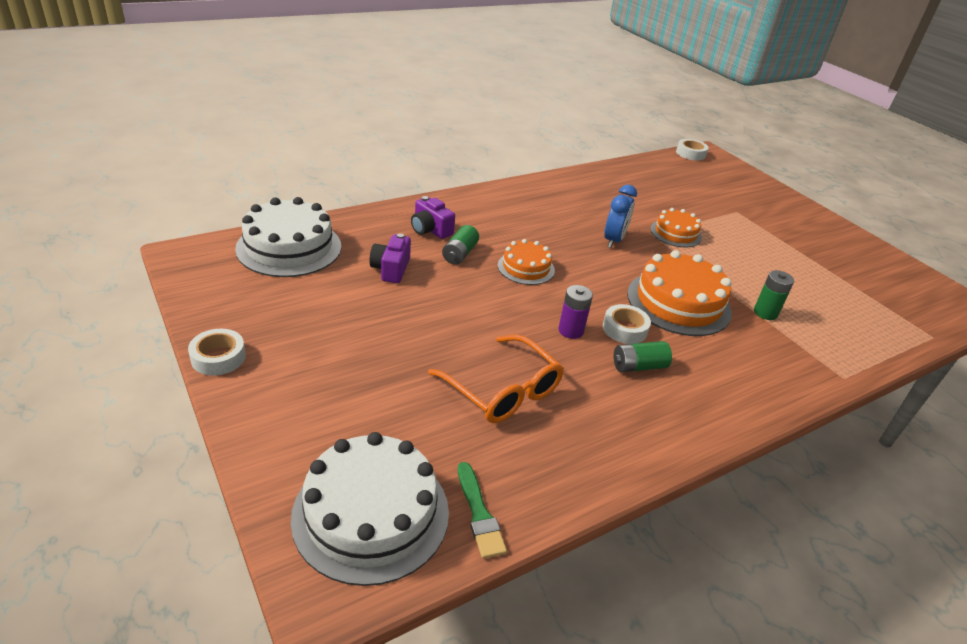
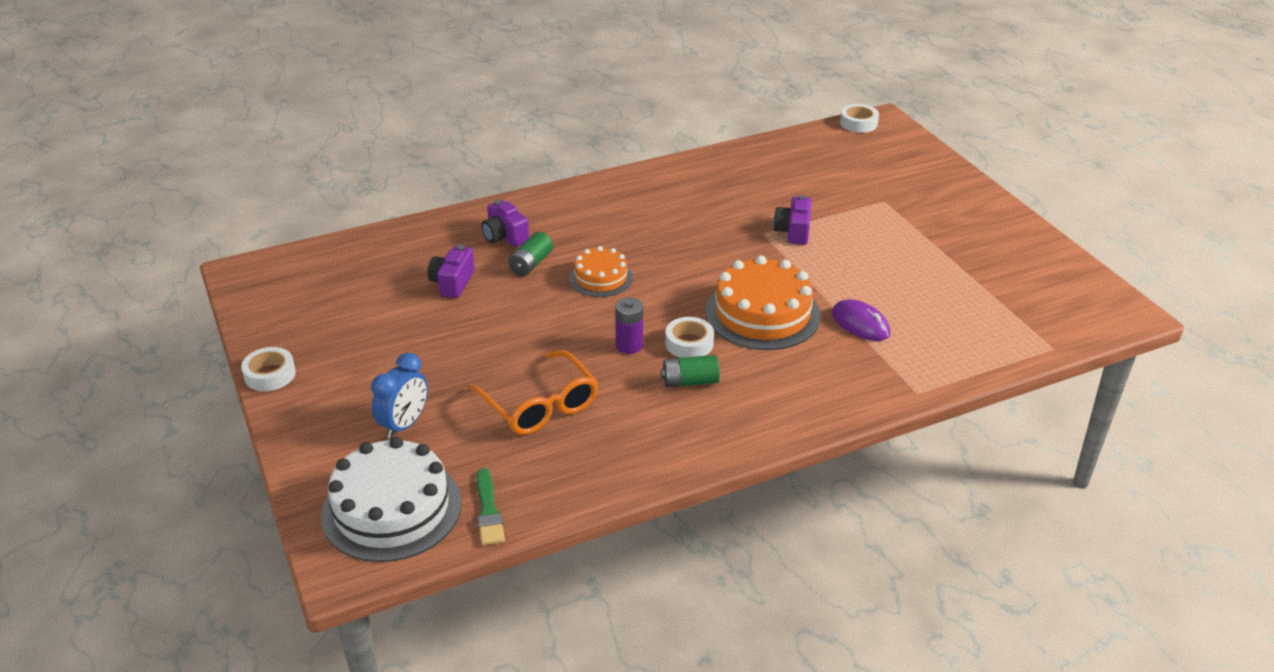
camera: 10 degrees right, 0 degrees up
(289, 247) = (349, 261): white cake -> none
(614, 240) = (714, 243): blue clock -> blue clock (404, 425)
(675, 233) = (793, 231): orange cake -> purple camera
(765, 313) = (860, 324): green battery -> purple mouse

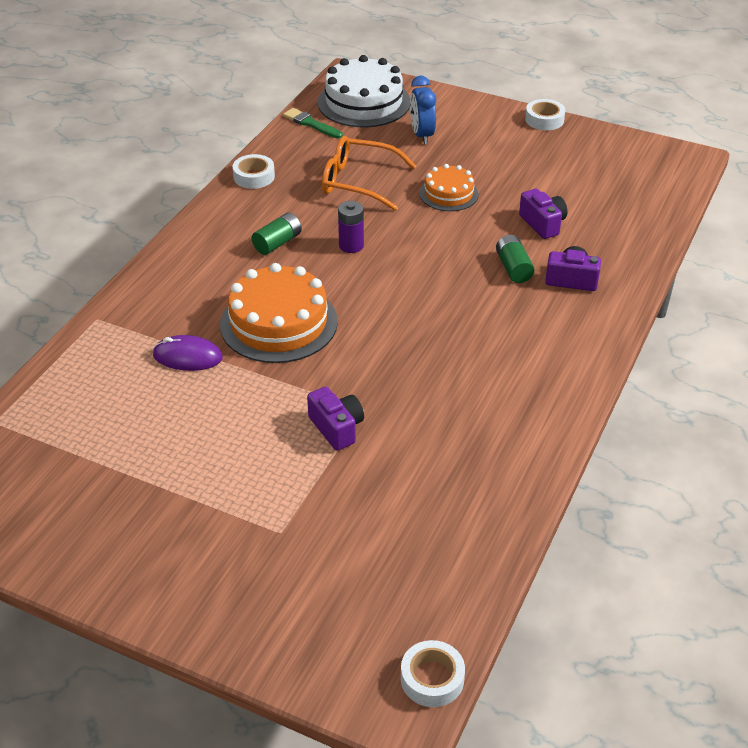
camera: 140 degrees right, 5 degrees up
(601, 278) = (444, 285): orange cake -> orange cake (449, 194)
(689, 343) = (309, 269): white tape -> white tape (254, 176)

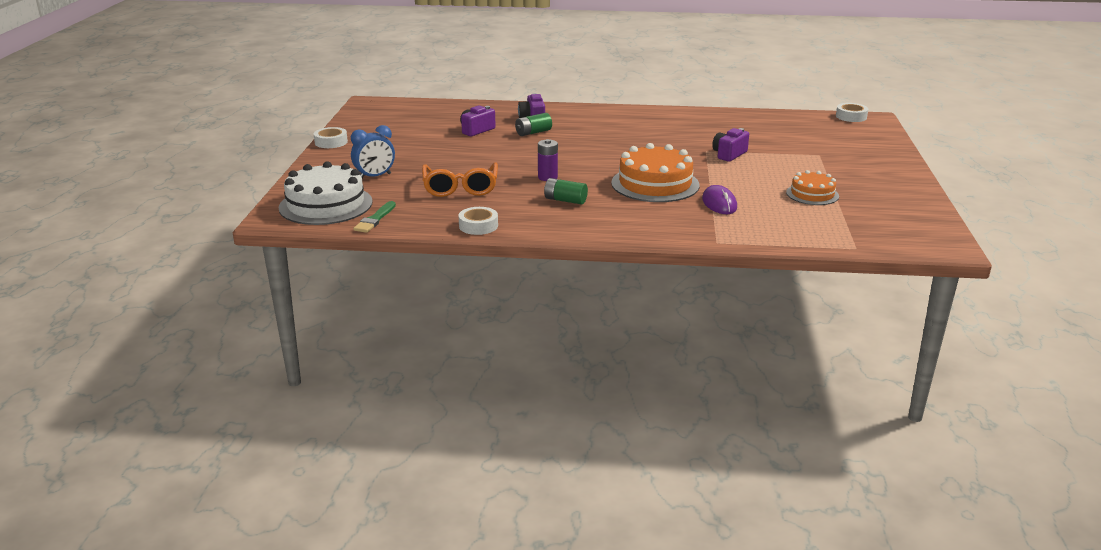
camera: 110 degrees left, 15 degrees down
(449, 194) = (457, 158): orange cake -> orange cake (812, 194)

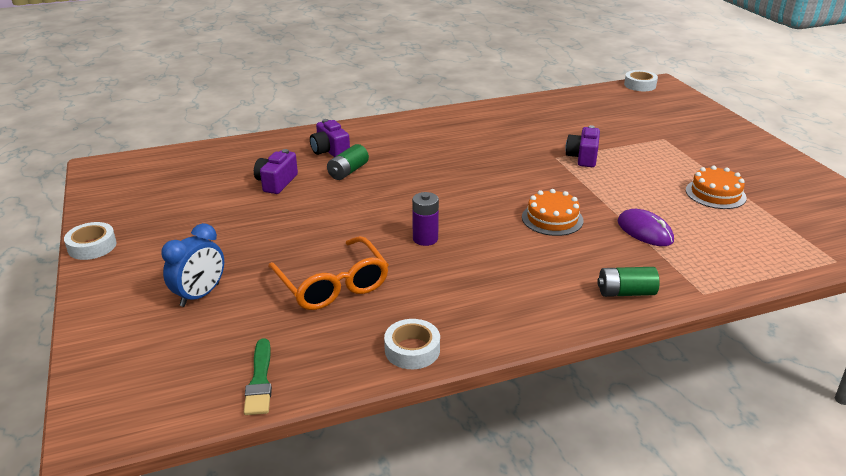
camera: 25 degrees left, 5 degrees up
(326, 205) = (164, 372): white cake -> none
(565, 200) = (479, 272): green battery -> green battery (625, 292)
(655, 184) = (552, 219): orange cake -> orange cake, size x0.57

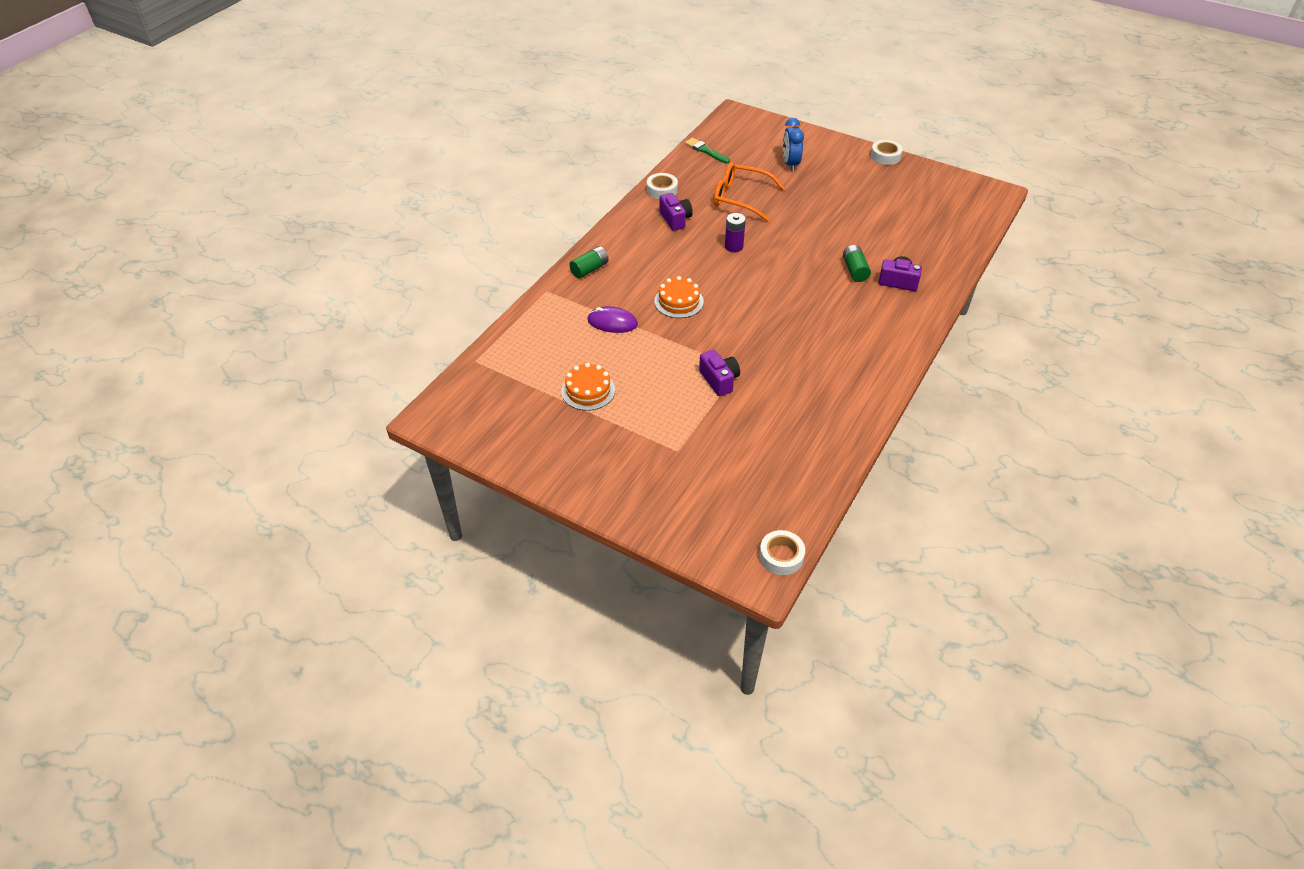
camera: 140 degrees right, 15 degrees up
(276, 182) = (879, 238): purple camera -> purple camera (675, 219)

